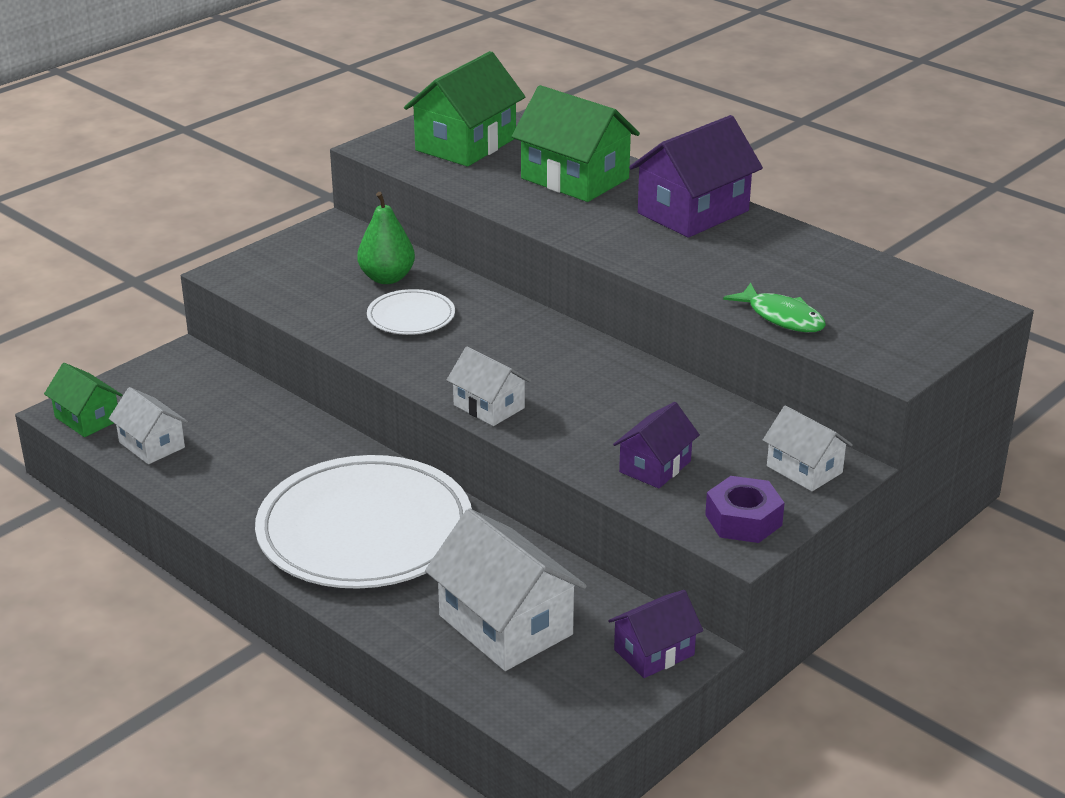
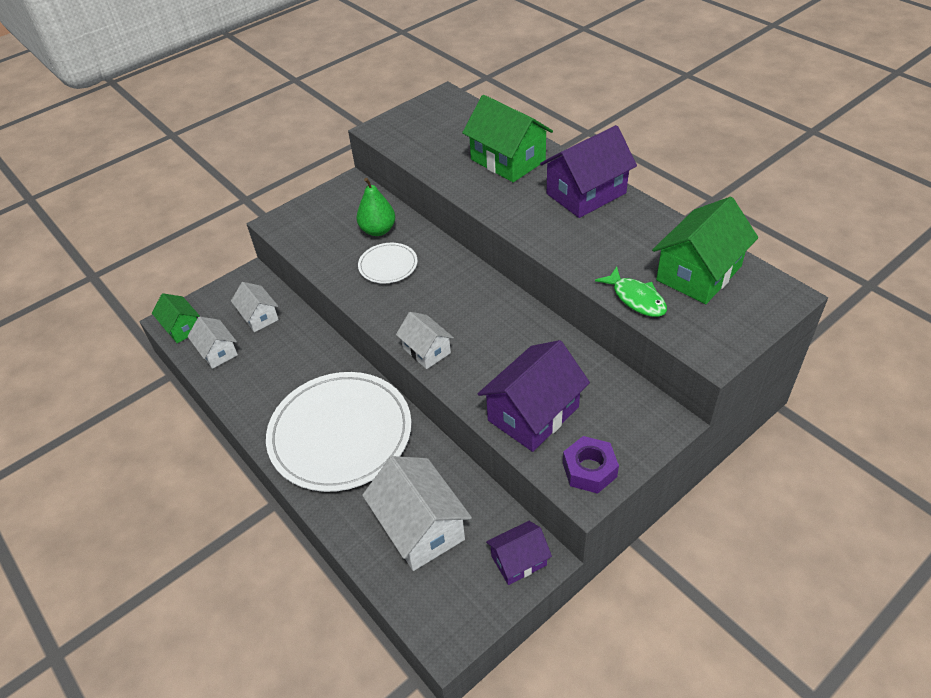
camera: 10 degrees right, 15 degrees up
(465, 144) = (438, 127): green house -> green house (698, 273)
(655, 466) = (533, 413): purple house -> purple house, size x1.74
(804, 469) = (640, 422): white house -> white house (259, 316)

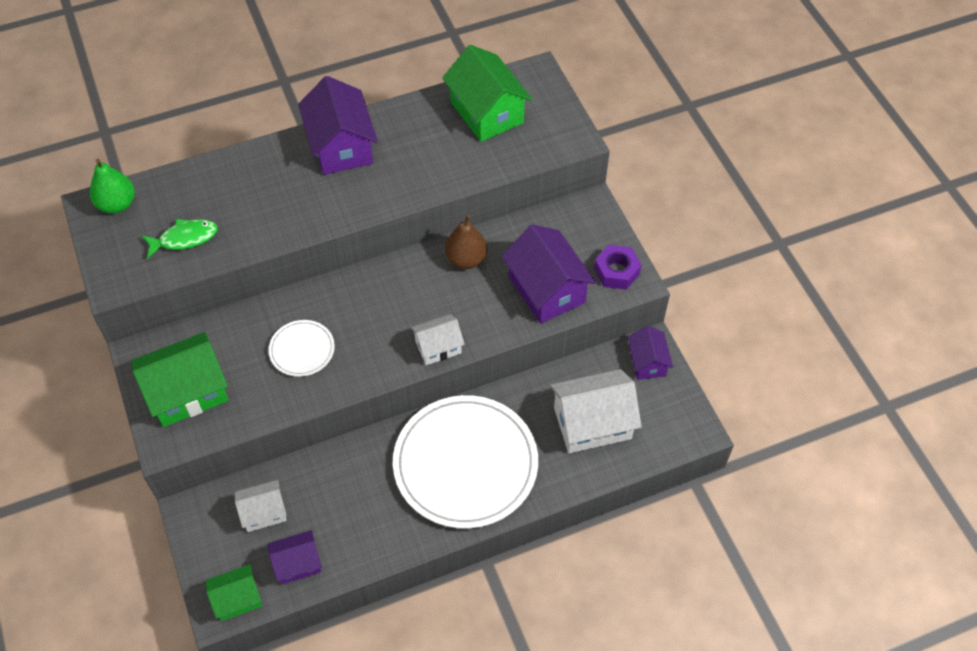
camera: 75 degrees left, 10 degrees up
(217, 352) = (297, 563): white house -> purple house
(378, 230) = (240, 346): green pear -> green pear (117, 204)
(508, 160) = (250, 187): green house -> green house (187, 392)
(537, 339) = (466, 259): none -> brown pear
(636, 298) = (495, 163): green fish -> green fish (184, 238)

